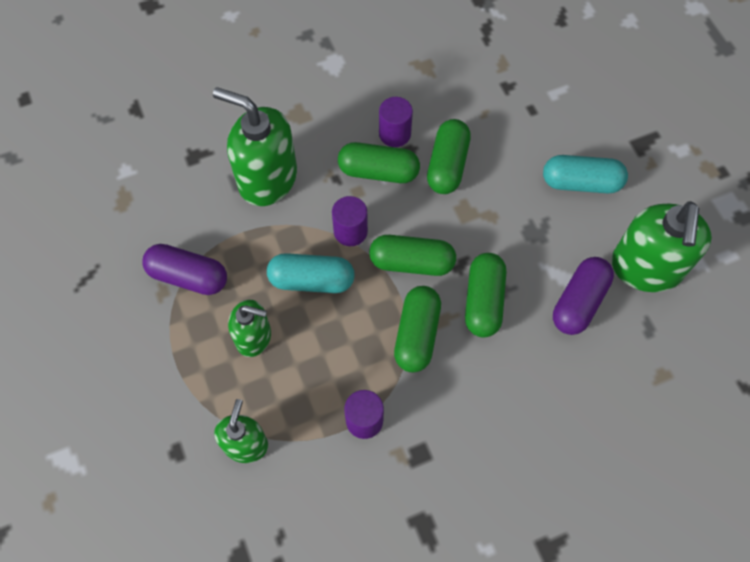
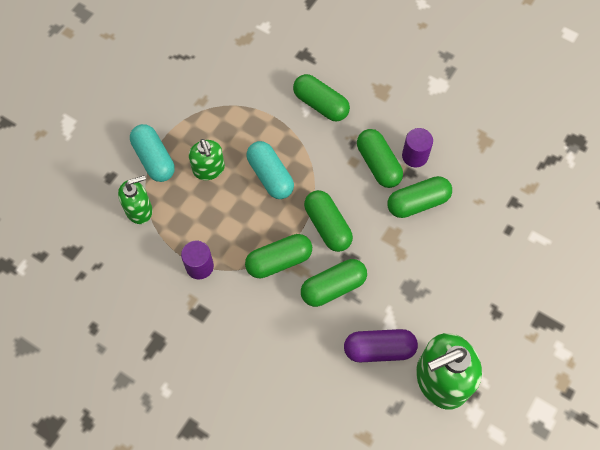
camera: 55 degrees right, 0 degrees up
(188, 276) = (221, 107): purple capsule -> none
(267, 179) = (320, 105): green soap dispenser -> green capsule
(350, 231) = (321, 176): purple cylinder -> none
(581, 182) = (475, 297): turquoise capsule -> turquoise capsule (154, 159)

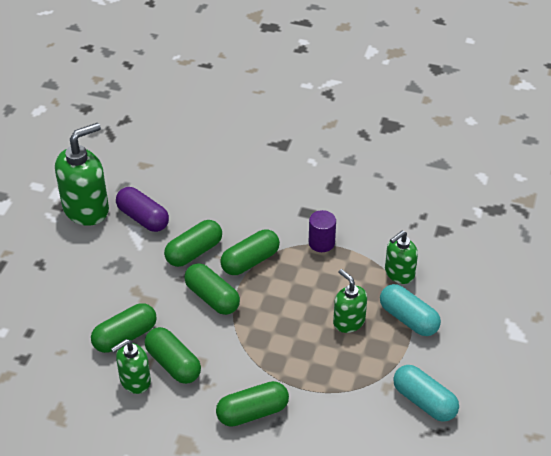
camera: 165 degrees right, 20 degrees down
(270, 176) = (283, 329): turquoise capsule -> turquoise capsule (424, 401)
(320, 105) = (252, 412): green capsule -> green capsule turned 45 degrees counterclockwise
(379, 349) = (143, 218): purple capsule -> purple capsule turned 60 degrees clockwise
(415, 156) = (135, 381): purple cylinder -> green soap dispenser

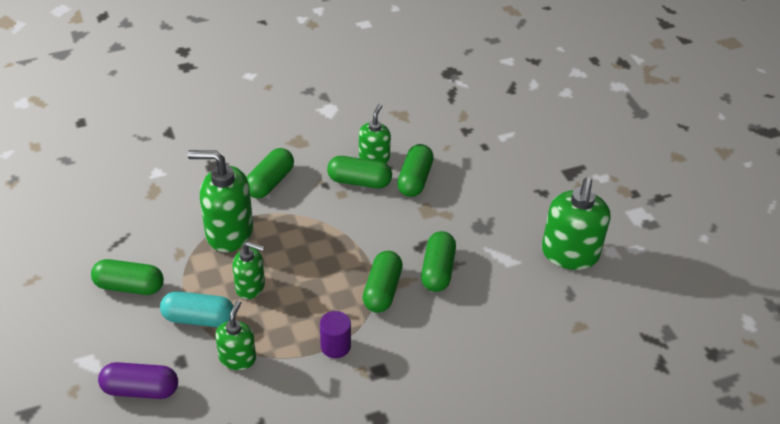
camera: 140 degrees right, 0 degrees up
(143, 218) = (514, 274): purple capsule -> purple capsule (140, 389)
(212, 298) = (381, 242): green capsule -> green capsule (129, 286)
(330, 381) = (229, 232): none -> green soap dispenser
(424, 401) = (141, 258): turquoise capsule -> none

